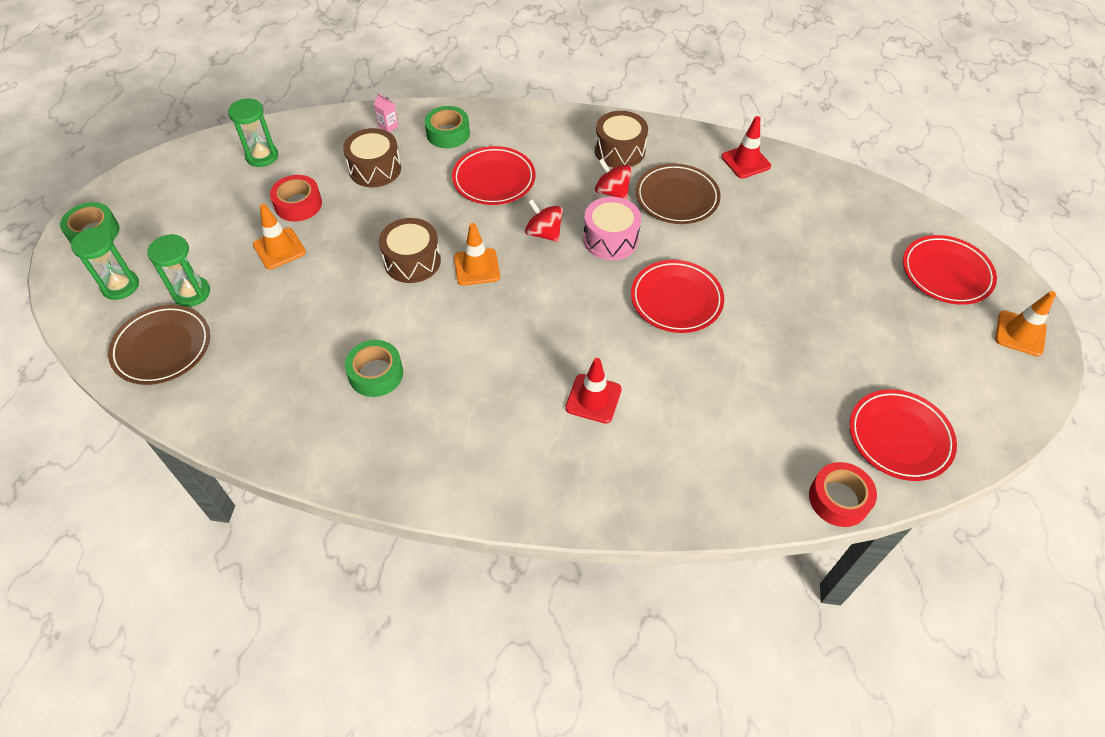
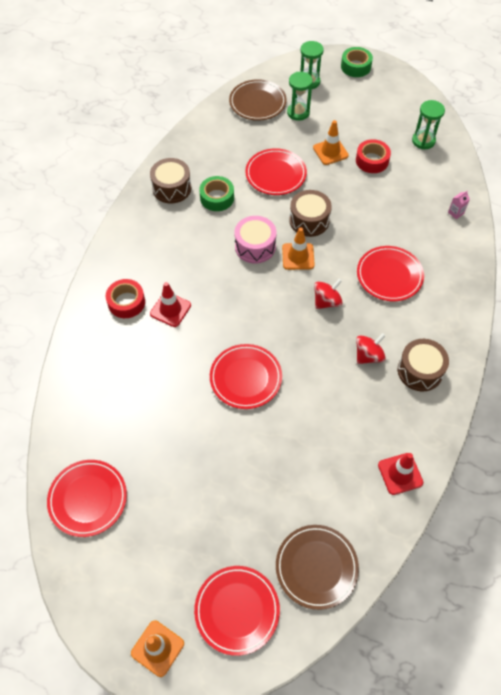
camera: 100 degrees right, 5 degrees up
(325, 307) = (275, 174): none -> red plate
(375, 169) = (406, 203): brown drum -> brown drum (172, 188)
(448, 133) = (446, 250): green tape -> none
(610, 239) = (314, 345): pink drum -> pink drum (255, 246)
(677, 198) = (357, 403): brown plate -> brown plate (316, 567)
(838, 499) = (54, 439): red tape -> red tape (126, 302)

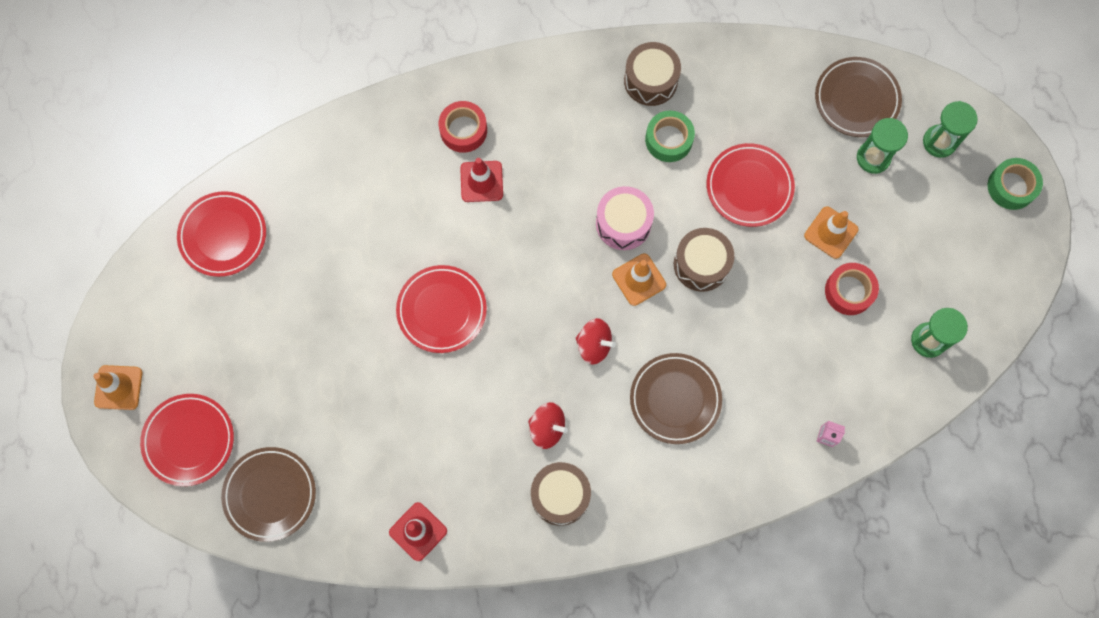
camera: 60 degrees right, 15 degrees up
(389, 276) = (675, 399): red plate -> brown plate

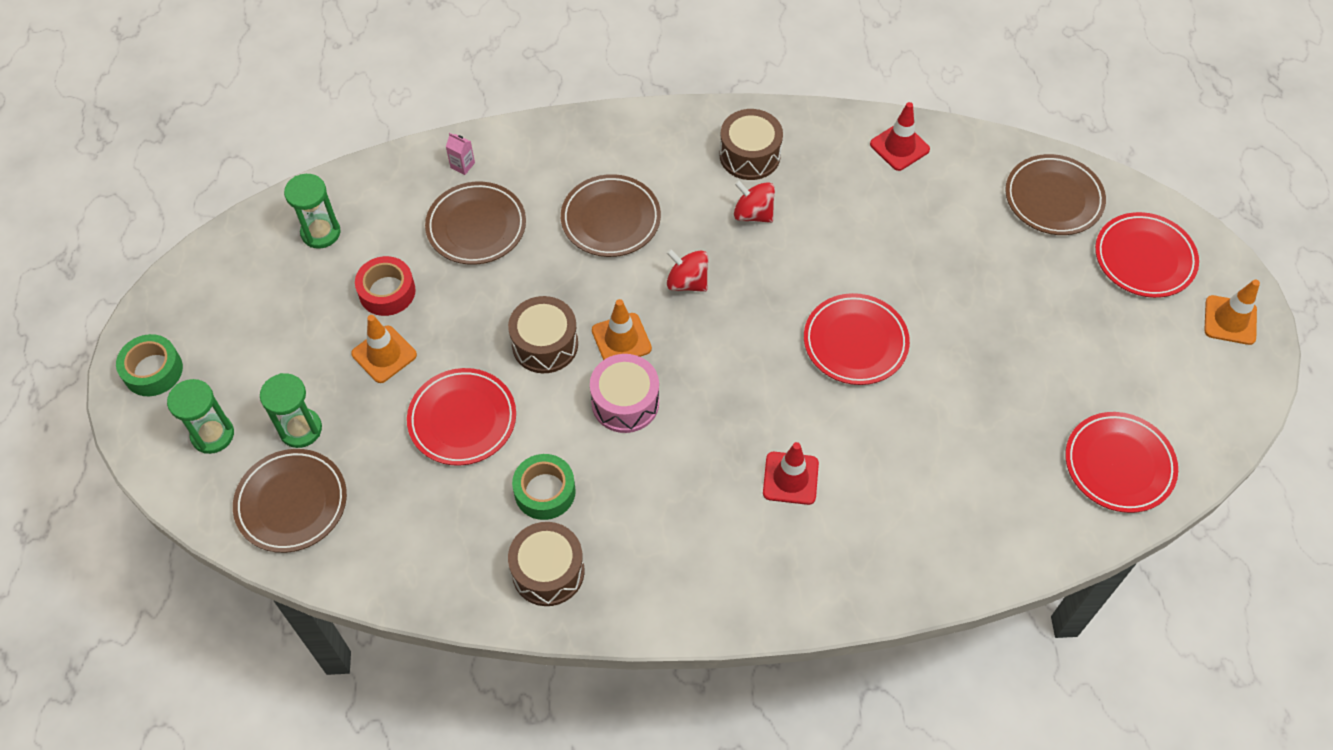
camera: 170 degrees left, 15 degrees down
(463, 130) = (806, 546): red tape -> none
(793, 370) = (476, 227): none -> brown plate

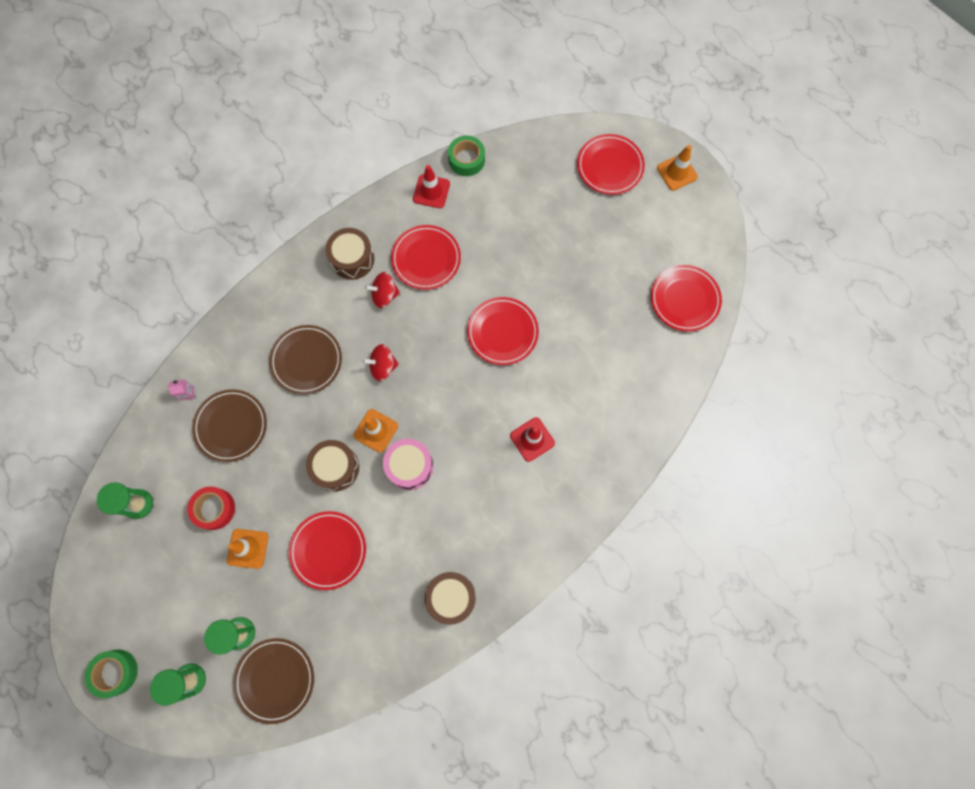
camera: 40 degrees left, 15 degrees up
(545, 491) = (410, 554): green tape -> green tape (466, 159)
(832, 209) = (426, 259): none -> red plate
(1053, 198) = (537, 164): brown plate -> none

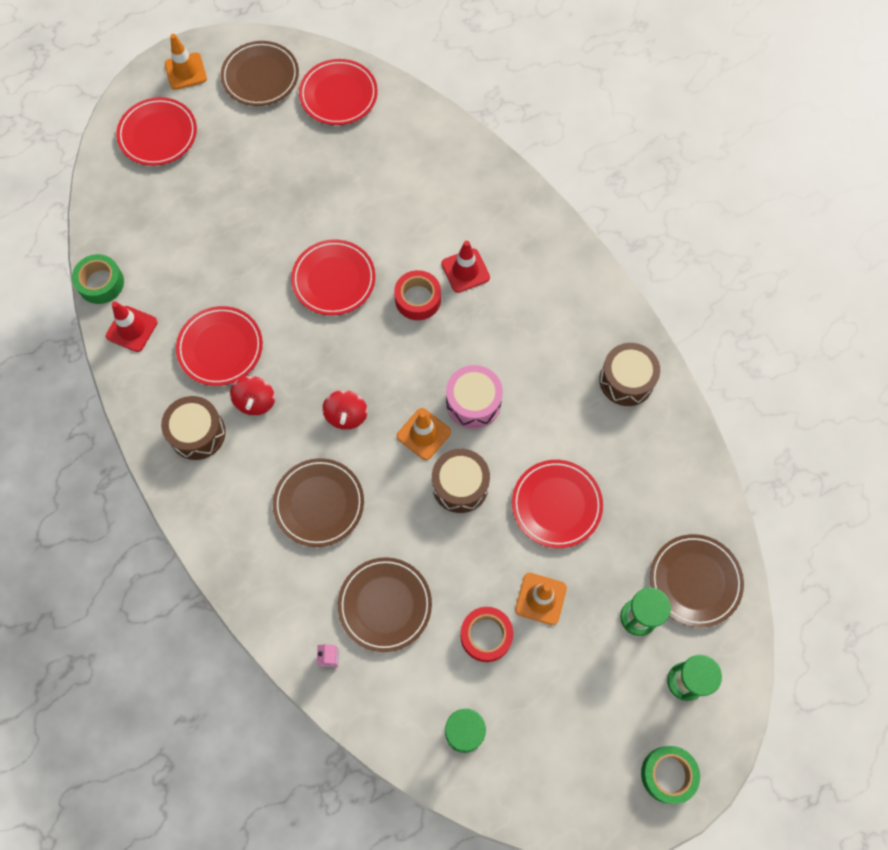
camera: 80 degrees left, 5 degrees down
(497, 404) = (418, 299): none -> red tape
(687, 232) = (260, 77): none -> brown plate

